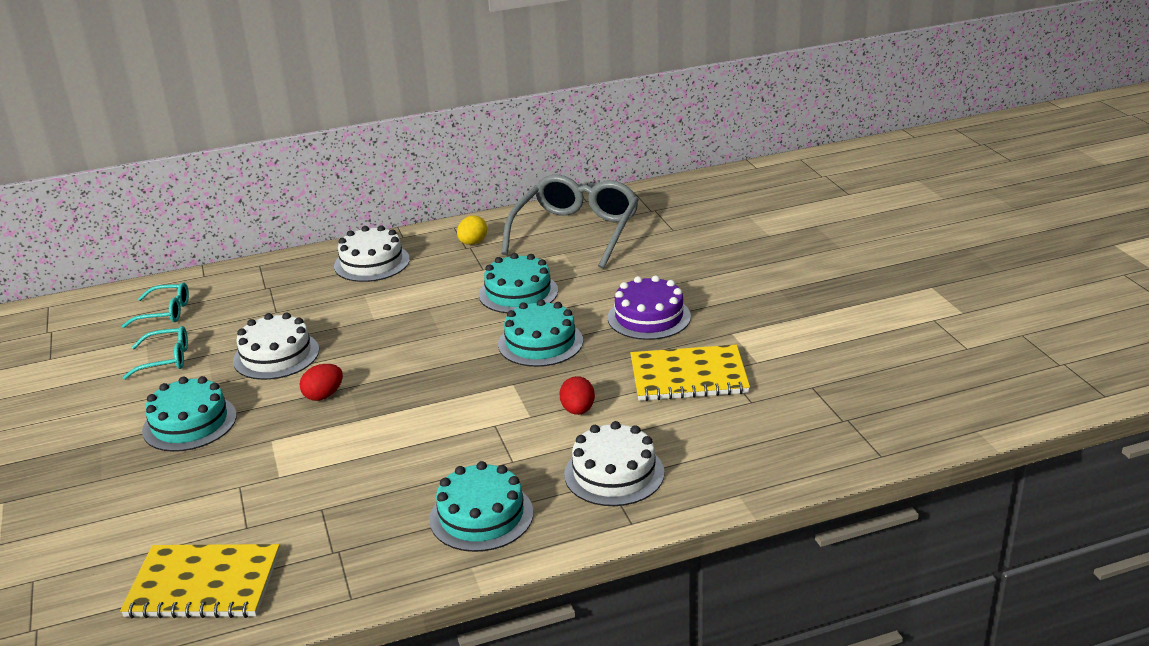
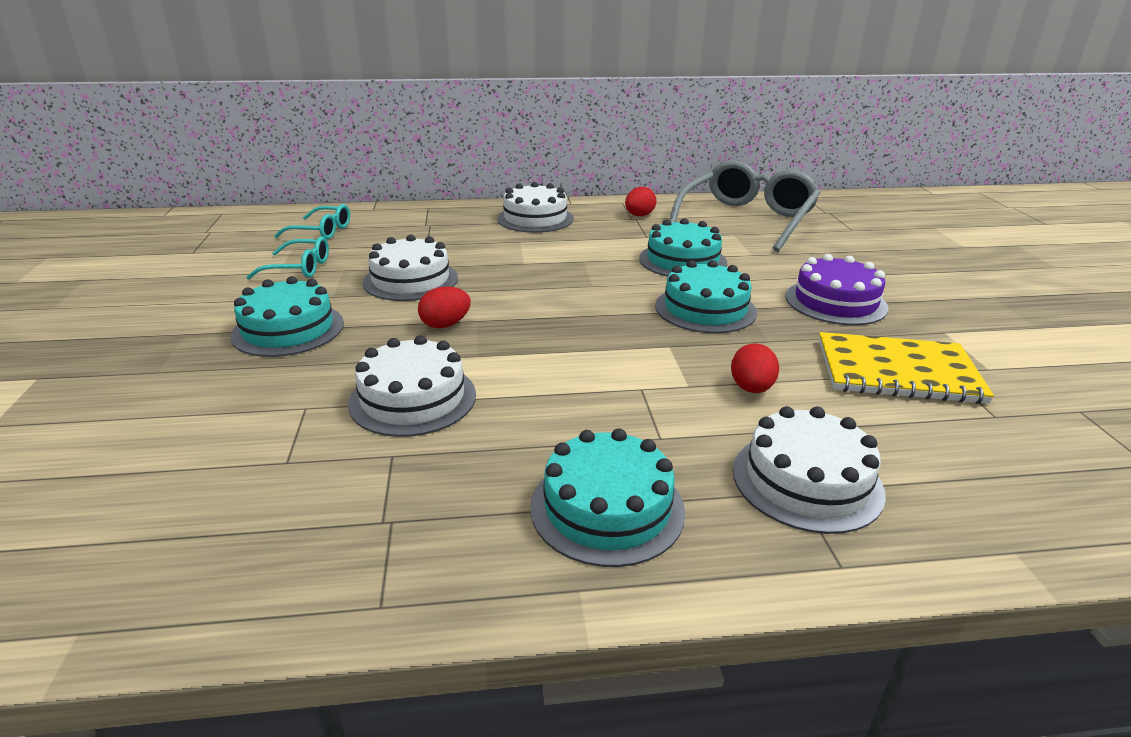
camera: 10 degrees right, 0 degrees up
(204, 584) = (187, 534): yellow notebook -> none
(320, 464) = (413, 398): none -> white cake
(473, 243) = (639, 215): yellow egg -> red egg

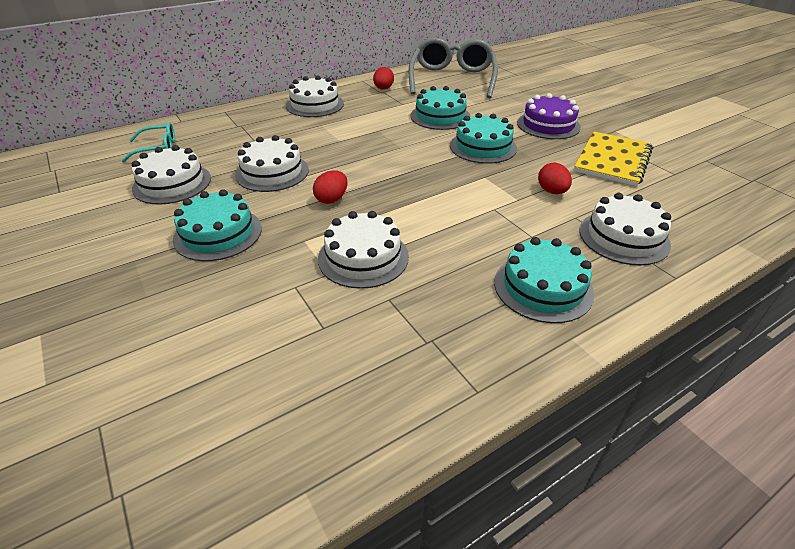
camera: 25 degrees left, 10 degrees up
(299, 268) = (172, 183): turquoise glasses -> white cake
(897, 371) = (612, 160): yellow notebook -> yellow notebook turned 45 degrees counterclockwise

